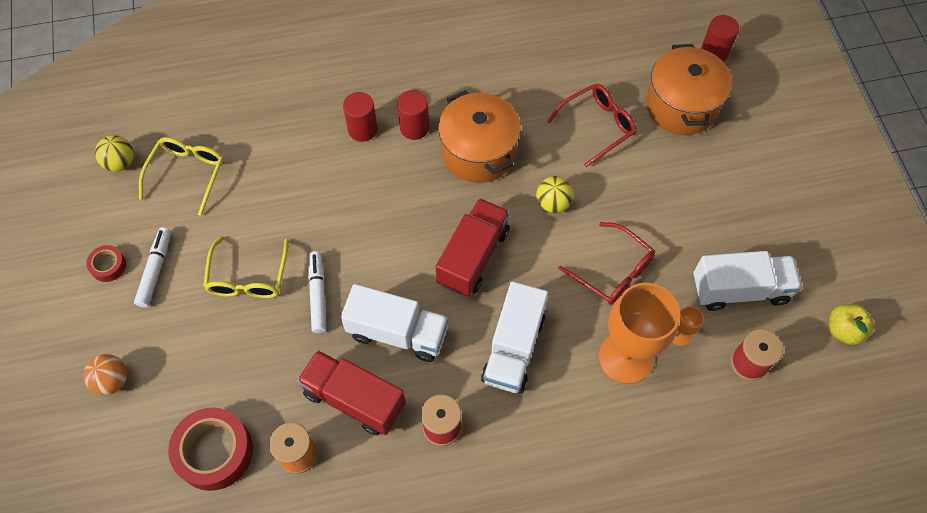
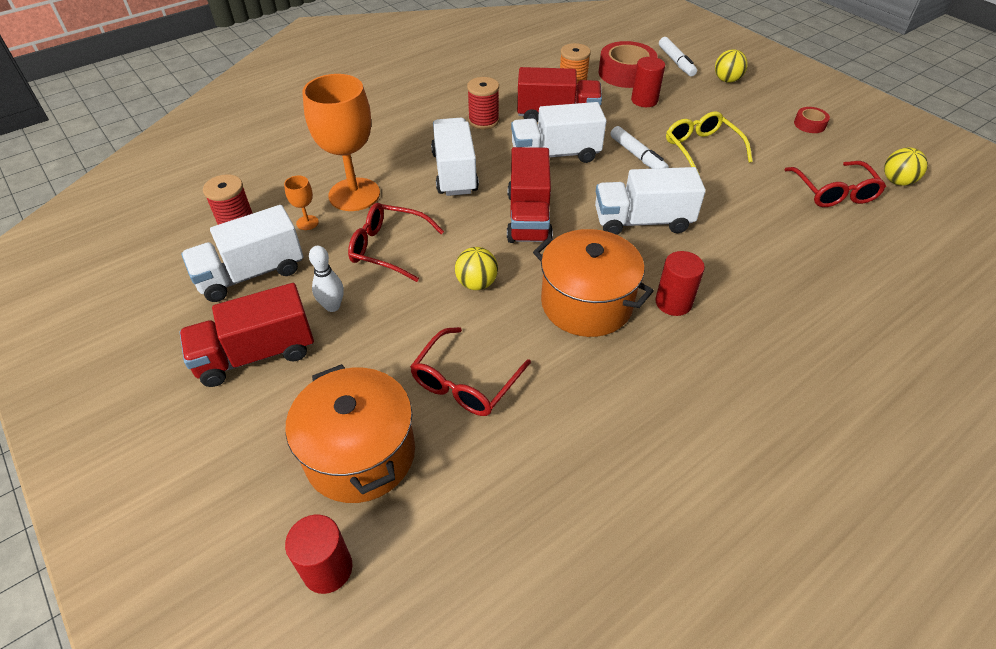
camera: 155 degrees right, 15 degrees down
(112, 381) = (727, 80): orange ball -> yellow ball
(155, 270) = (774, 132): white marker -> white marker (676, 62)
(187, 174) = (834, 192): yellow glasses -> red glasses
(362, 129) = (723, 281): red cylinder -> red cylinder (644, 100)
(377, 211) = (642, 221): none -> white truck
(676, 227) = (332, 306): none -> white bowling pin
(742, 205) = (256, 354): none -> red truck
(843, 330) = (136, 275): yellow apple -> none

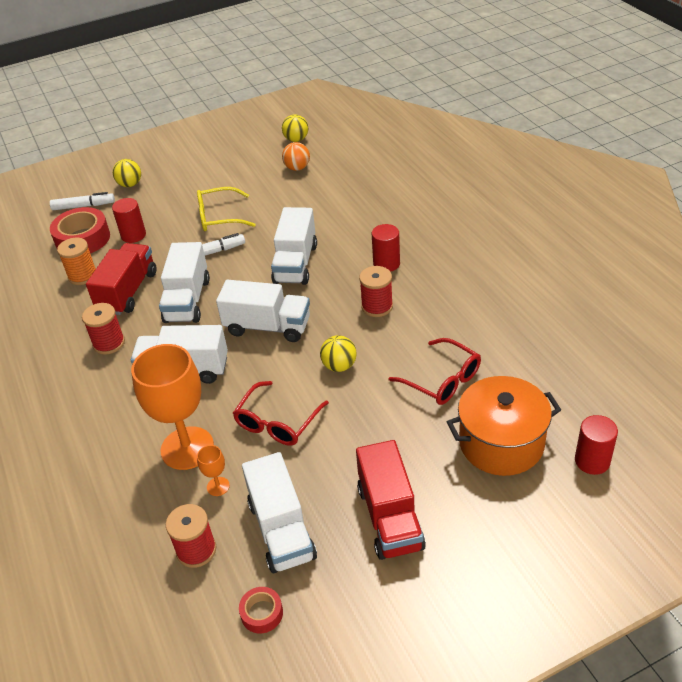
camera: 75 degrees left, 5 degrees down
(332, 306) = (342, 463): white bowling pin -> none
(528, 217) = (267, 327): red truck -> white truck
(586, 303) = (377, 306): orange pot -> red spool
(809, 124) = (214, 158): red tape -> red tape (262, 613)
(834, 192) = (297, 168): red glasses -> orange ball

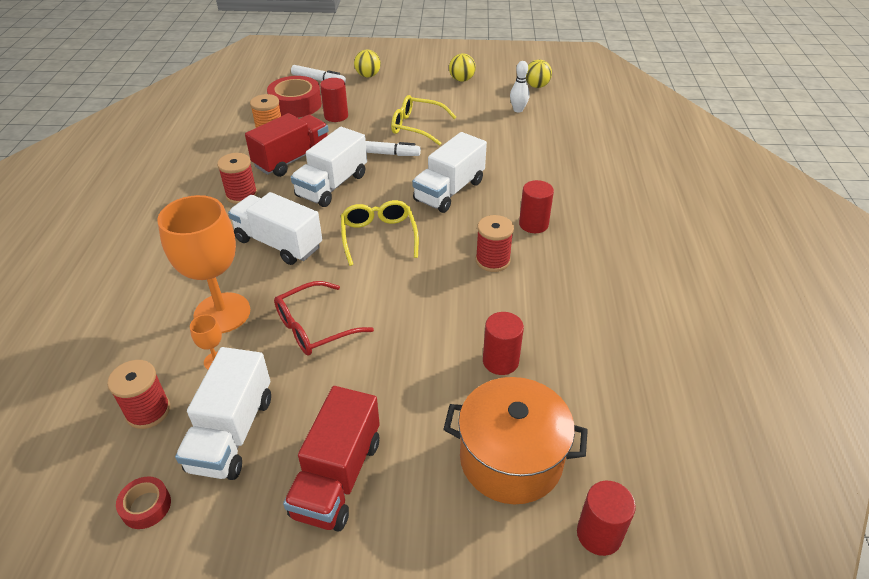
camera: 25 degrees right, 0 degrees up
(267, 327) = (379, 236): white truck -> yellow glasses
(297, 168) = (518, 110): orange ball -> white bowling pin
(339, 366) = (412, 301): yellow ball -> yellow ball (461, 80)
(442, 380) = (500, 361): red glasses -> red cylinder

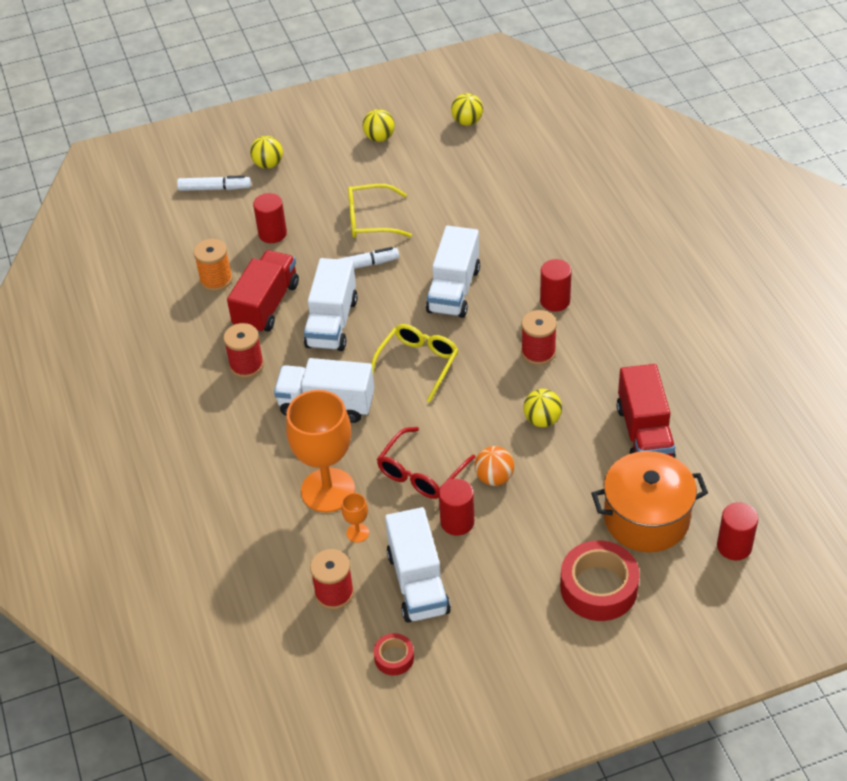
camera: 20 degrees left, 5 degrees up
(296, 104) = (215, 232): red tape -> red tape (598, 588)
(337, 477) = (524, 581): red truck -> red truck (644, 434)
(379, 236) = (417, 364): yellow glasses -> yellow glasses turned 60 degrees clockwise
(379, 357) = (494, 478): none -> orange ball
(460, 319) = (542, 420): none -> yellow ball
(500, 361) = (597, 444): red cylinder -> red cylinder (457, 522)
(518, 110) = (465, 162): white bowling pin -> none

